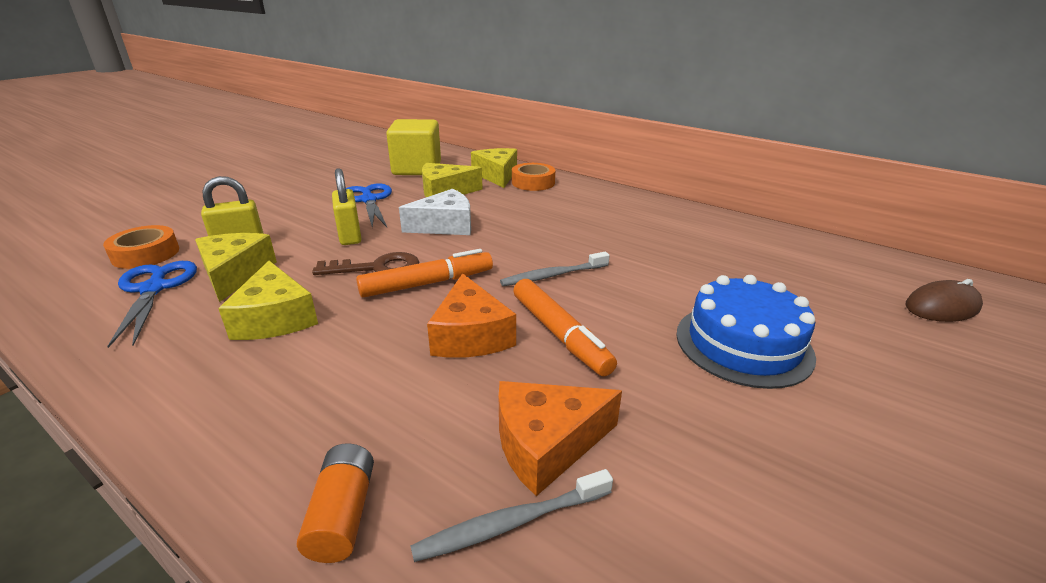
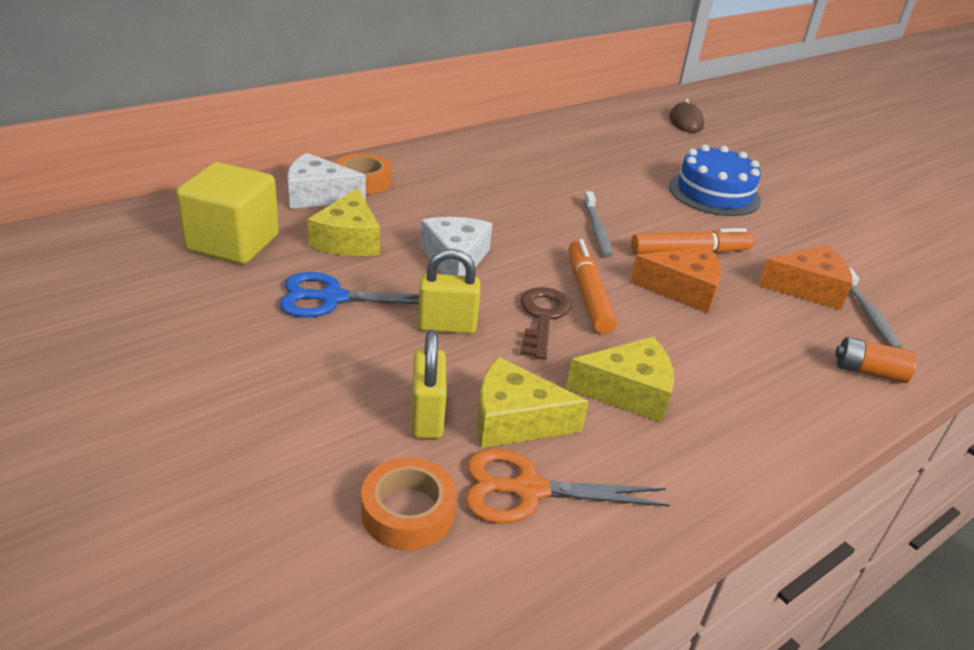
camera: 75 degrees left, 5 degrees up
(154, 289) = (528, 490): blue scissors -> orange scissors
(497, 175) = (318, 195): yellow cheese -> white cheese
(546, 444) = (807, 288): orange cheese -> orange cheese turned 90 degrees counterclockwise

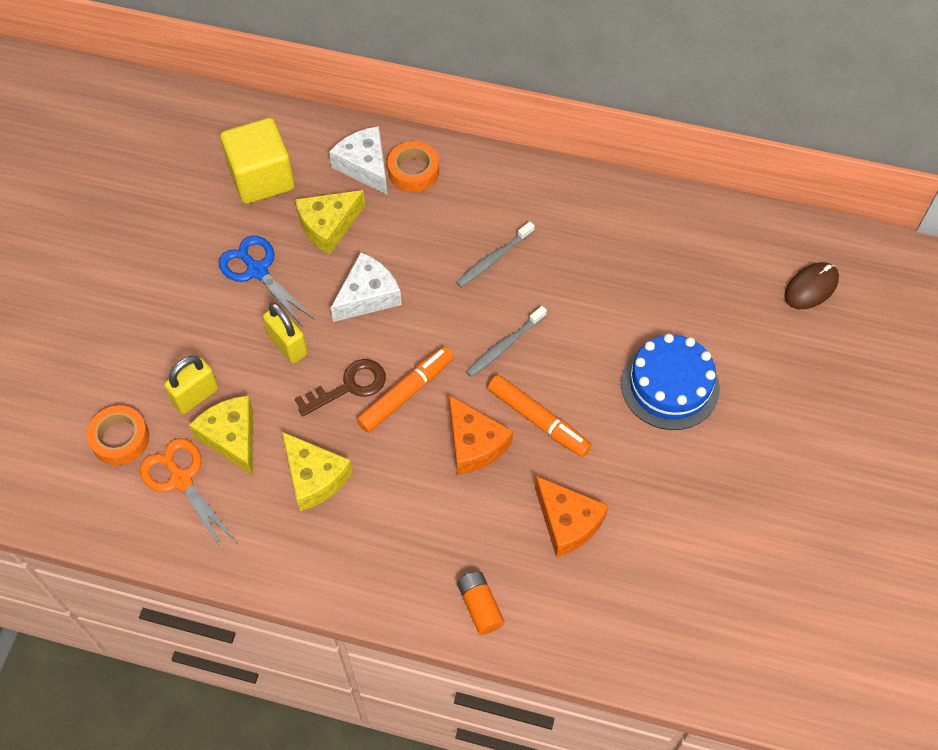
camera: 55 degrees right, 25 degrees up
(868, 314) = (569, 578): grey toothbrush -> grey toothbrush (494, 259)

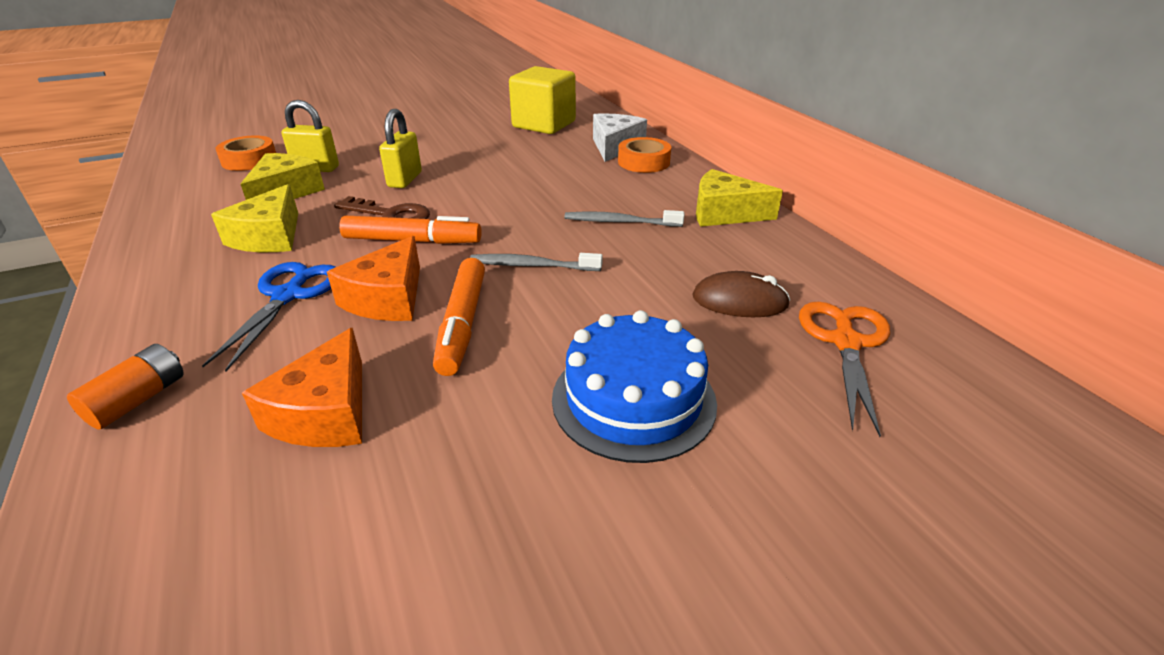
camera: 50 degrees right, 25 degrees down
(181, 479) = (224, 190): orange scissors -> orange scissors (845, 342)
(257, 270) = (461, 148): blue scissors -> blue scissors (288, 295)
(328, 226) = (540, 154): yellow cheese -> yellow cheese (724, 213)
(368, 296) = (496, 189): white cheese -> none
(811, 287) = (988, 457): brown mouse -> brown mouse (739, 301)

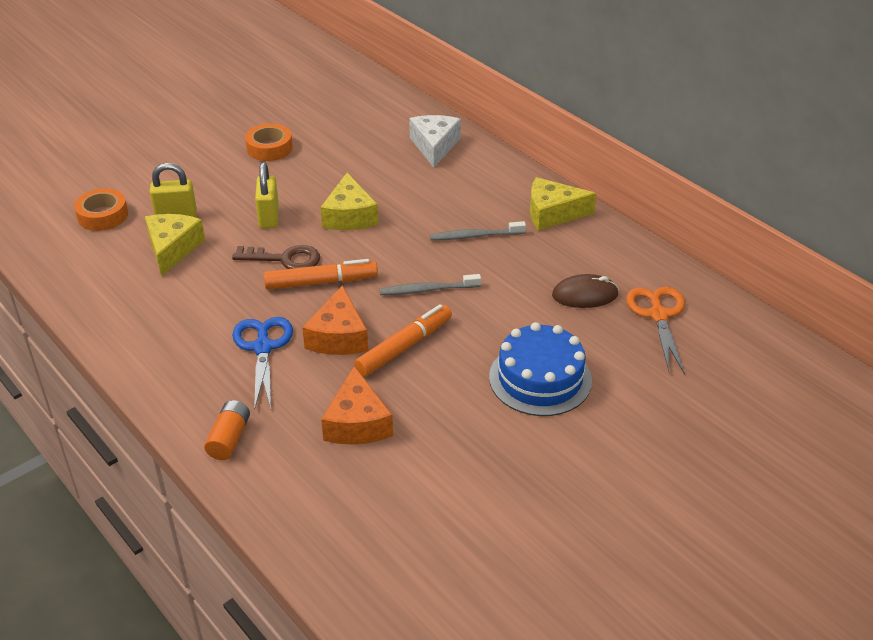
camera: 15 degrees left, 5 degrees up
(269, 237) = (201, 298): yellow cheese -> yellow cheese (349, 216)
(462, 324) = (404, 347): orange marker -> orange marker turned 120 degrees counterclockwise
(544, 124) = (354, 124): yellow cube -> none
(643, 162) = (467, 163): orange tape -> orange tape (269, 148)

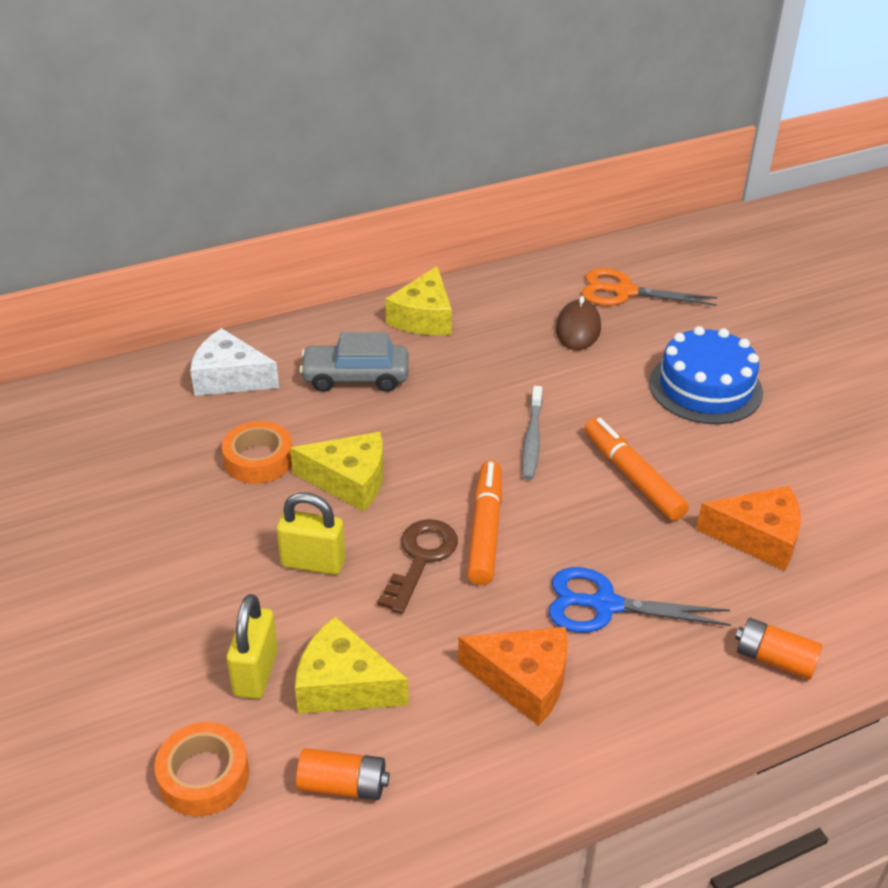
camera: 75 degrees left, 0 degrees up
(101, 263) = (343, 785): none -> orange battery
(269, 148) = (128, 539): orange tape -> orange tape (259, 460)
(338, 336) = (600, 530): orange cheese -> orange cheese (524, 681)
(461, 196) = (355, 377): none -> grey car
(475, 236) = (442, 382): grey toothbrush -> none

